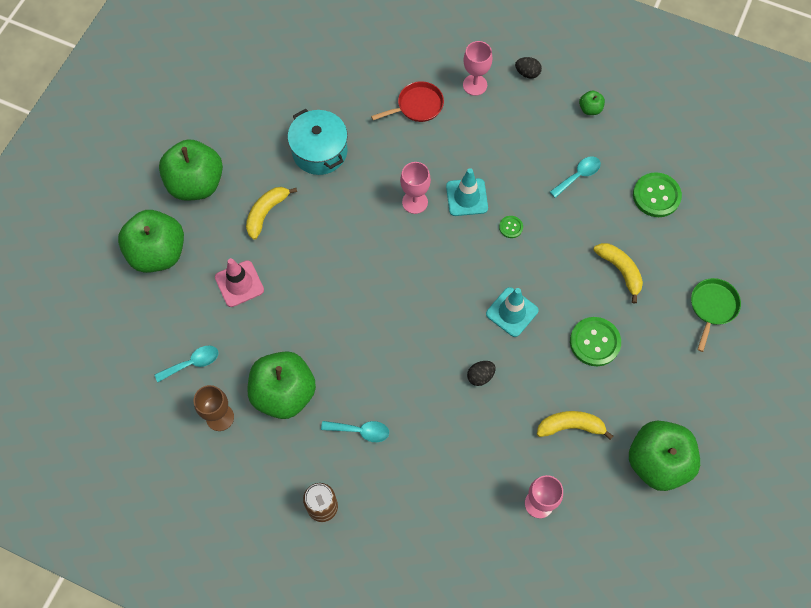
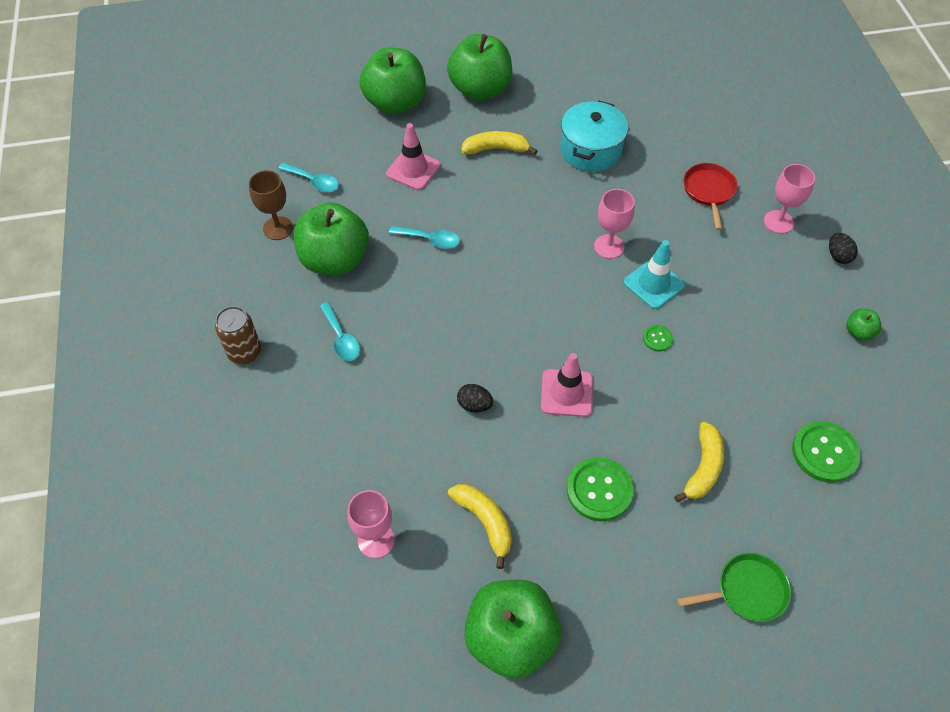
camera: 55 degrees right, 10 degrees down
(417, 106) = (709, 191): red pan -> red pan turned 120 degrees counterclockwise
(512, 312) = (566, 393): turquoise traffic cone -> pink traffic cone
(578, 176) = (772, 365): turquoise spoon -> turquoise spoon (430, 240)

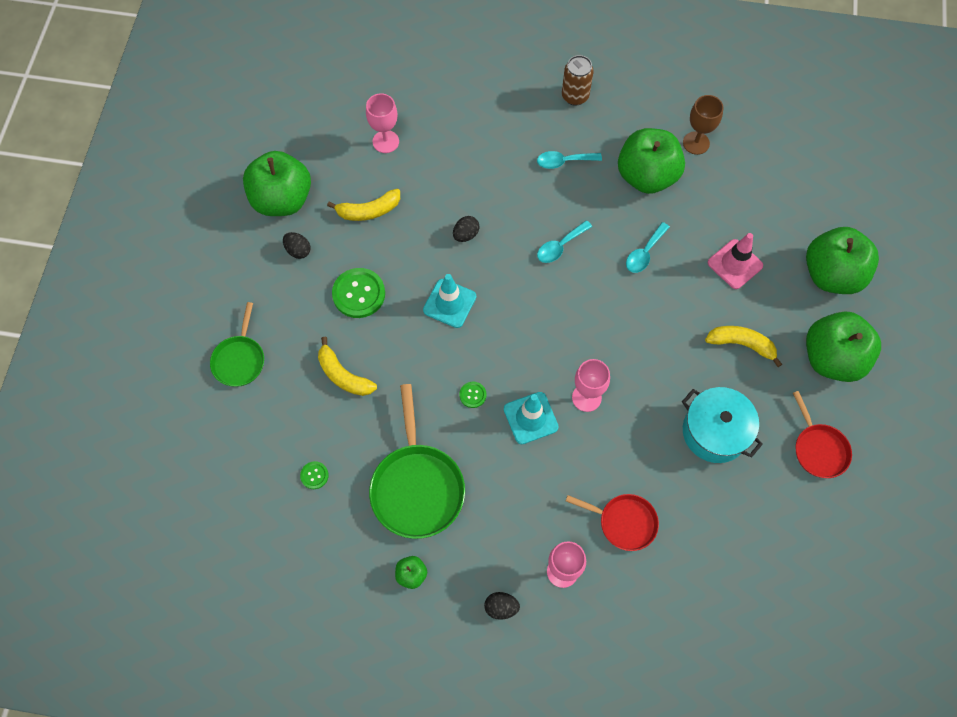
camera: 110 degrees right, 10 degrees up
(314, 181) = (743, 181): turquoise spoon -> turquoise spoon (560, 246)
(496, 149) = (741, 344): yellow banana -> yellow banana turned 90 degrees counterclockwise
(566, 393) = (449, 303): pink traffic cone -> turquoise traffic cone
(568, 84) = (818, 449): none -> red pan
(574, 584) = (298, 250): none -> black egg
(776, 355) = (417, 486): none -> green pan
(824, 453) = (314, 475): green button -> green button, size x0.49

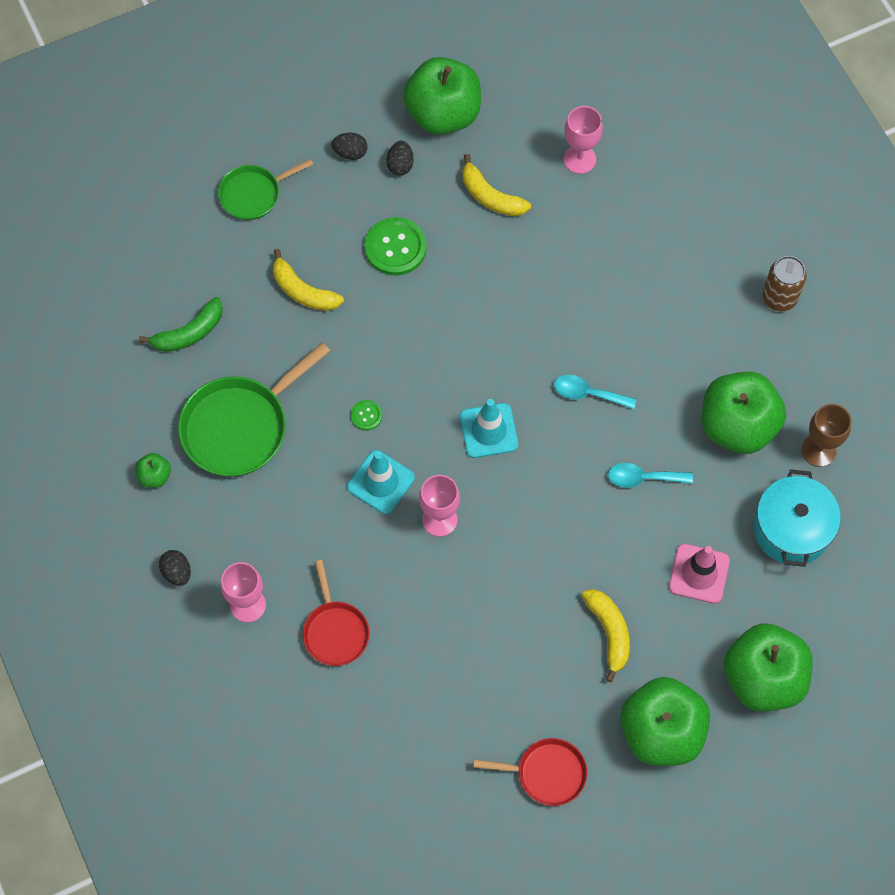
camera: 55 degrees right, 0 degrees up
(314, 475) = (189, 333): green button -> green banana
(343, 375) = (303, 291): yellow banana -> yellow banana turned 60 degrees counterclockwise
(449, 303) = (446, 333): turquoise traffic cone -> turquoise traffic cone (489, 430)
(466, 234) = (533, 299): black egg -> black egg (350, 153)
(563, 161) = (690, 336): turquoise spoon -> none
(715, 432) = (491, 661): turquoise pot -> turquoise pot (791, 529)
(818, 449) = (546, 773): red pan -> red pan turned 120 degrees counterclockwise

